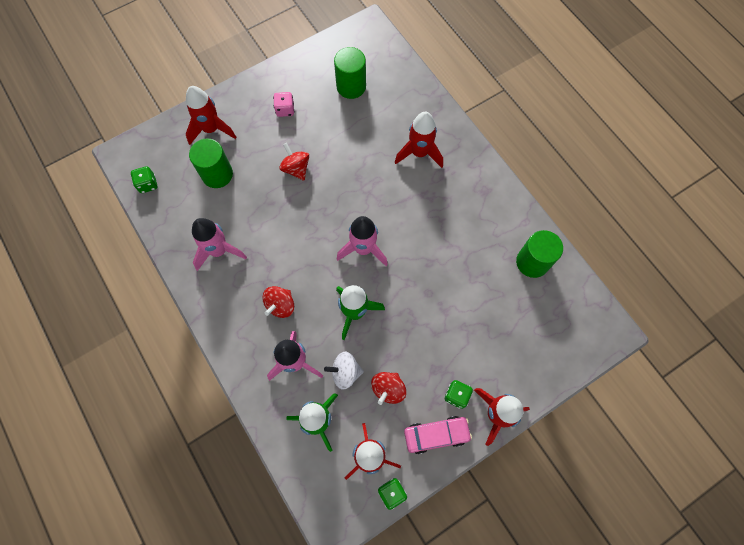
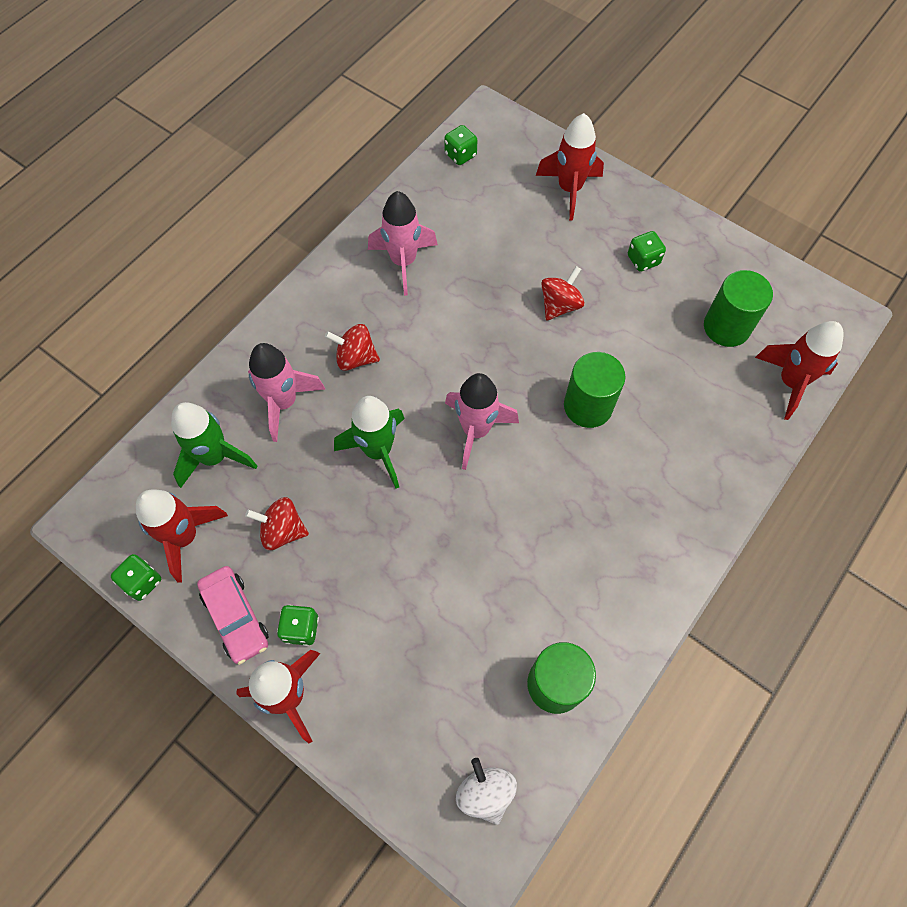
camera: 70 degrees right, 5 degrees down
(217, 174) = (508, 220): green cylinder -> green cylinder (588, 406)
(285, 110) = (643, 260): pink dice -> green dice
(345, 372) = (289, 468): white spinning top -> white spinning top (485, 792)
(419, 153) = (664, 455): red rocket -> red rocket (790, 382)

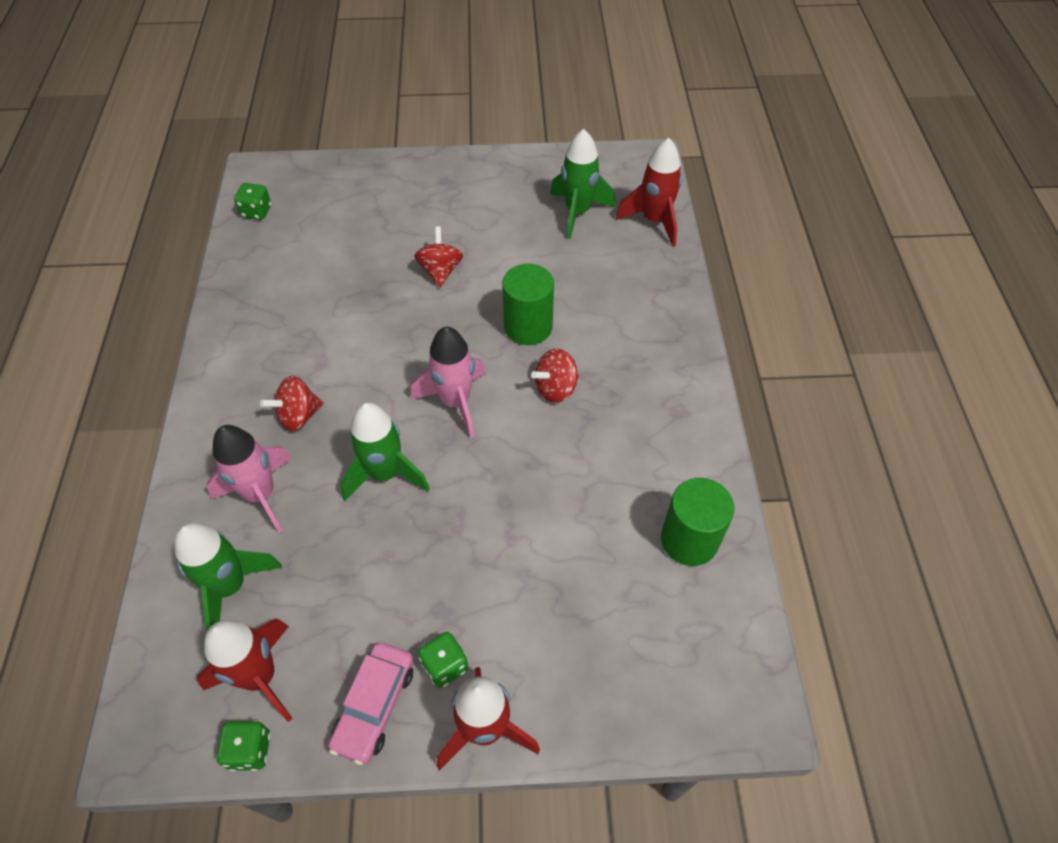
camera: 40 degrees left, 10 degrees down
(236, 617) = (374, 705): pink car -> pink car turned 90 degrees clockwise
(282, 530) = (354, 599): red spinning top -> red spinning top (555, 388)
(403, 262) = (276, 317): pink rocket -> none
(485, 792) = (714, 664): white spinning top -> none
(569, 189) = (373, 187): red rocket -> none
(643, 260) = (476, 203): green dice -> none
(726, 327) = (578, 212): green cylinder -> green rocket

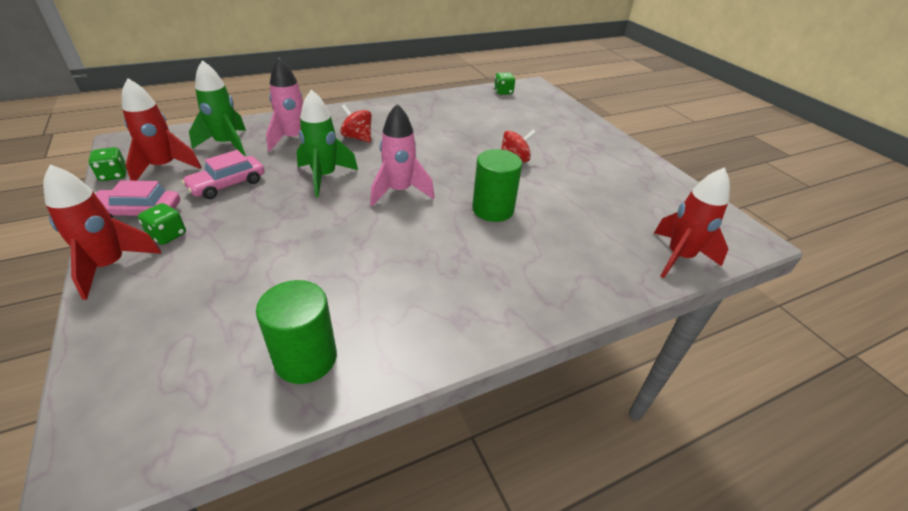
camera: 65 degrees right, 15 degrees down
(351, 591) = (227, 184): none -> pink car
(555, 388) = (440, 236): red spinning top -> none
(578, 212) = (638, 210): green rocket -> none

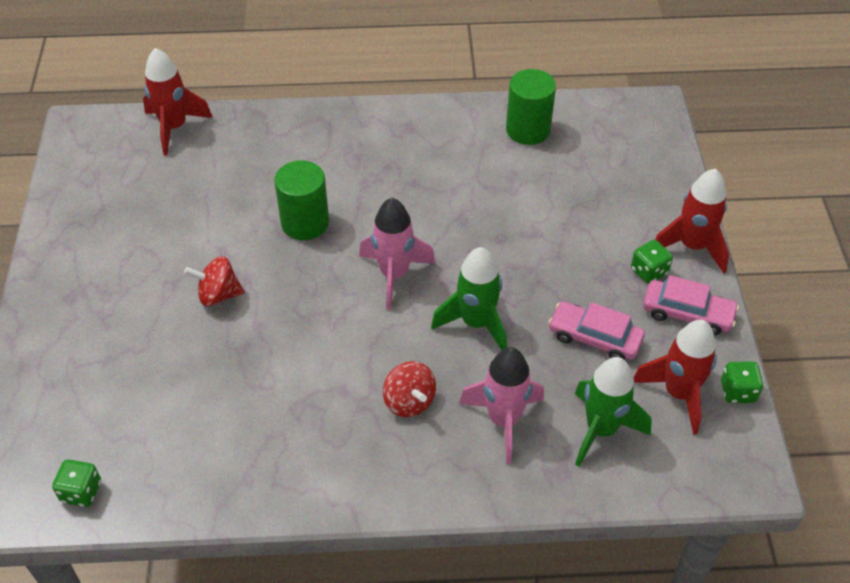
camera: 155 degrees left, 10 degrees up
(227, 184) = (594, 338): pink car -> pink car turned 135 degrees counterclockwise

